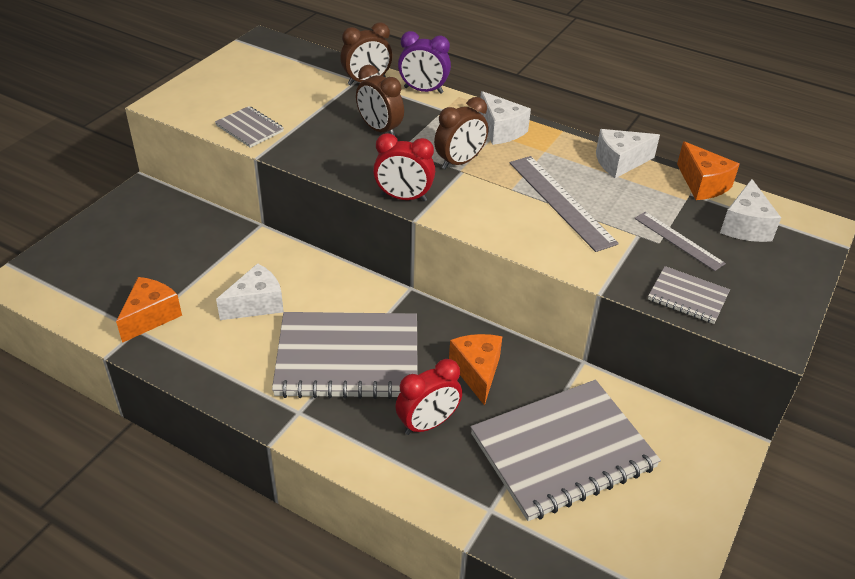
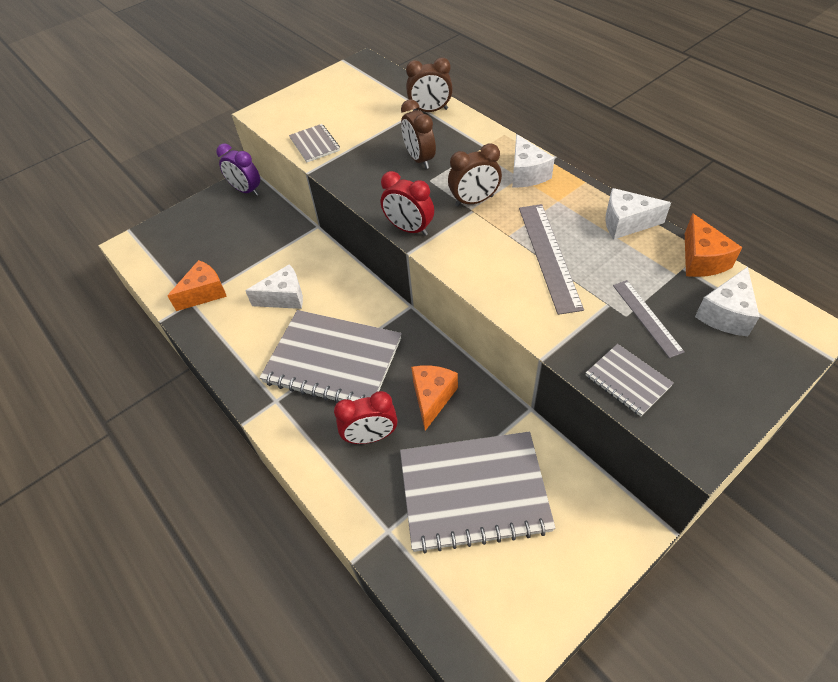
camera: 25 degrees right, 10 degrees up
(423, 90) = (475, 125): purple clock -> purple clock (246, 190)

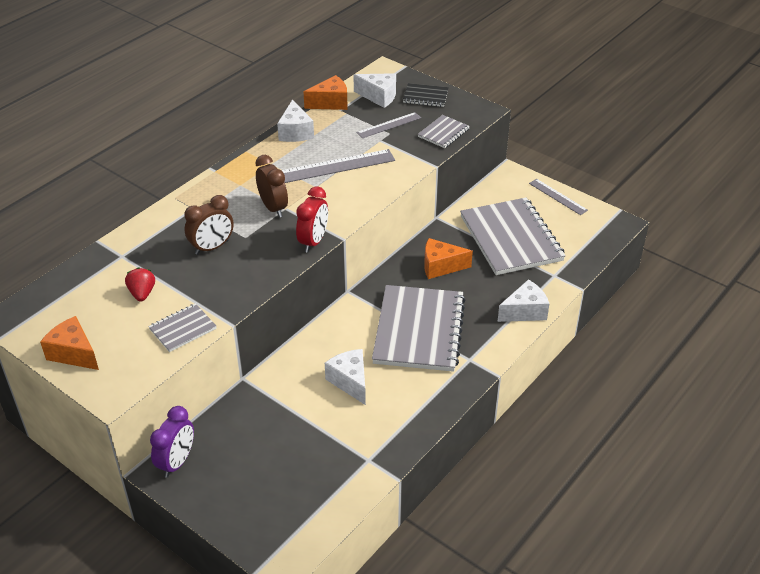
camera: 105 degrees left, 10 degrees down
(204, 293) = (353, 451): orange cheese -> orange cheese (73, 353)
(368, 121) = (142, 293): none -> red strawberry
(371, 436) = (485, 295): red clock -> none
(430, 111) = (127, 249): brown clock -> none
(526, 174) = (235, 181): white cheese -> white cheese (524, 311)
(569, 589) = (557, 197): none -> grey ruler
(734, 372) = (425, 96): none -> black notebook

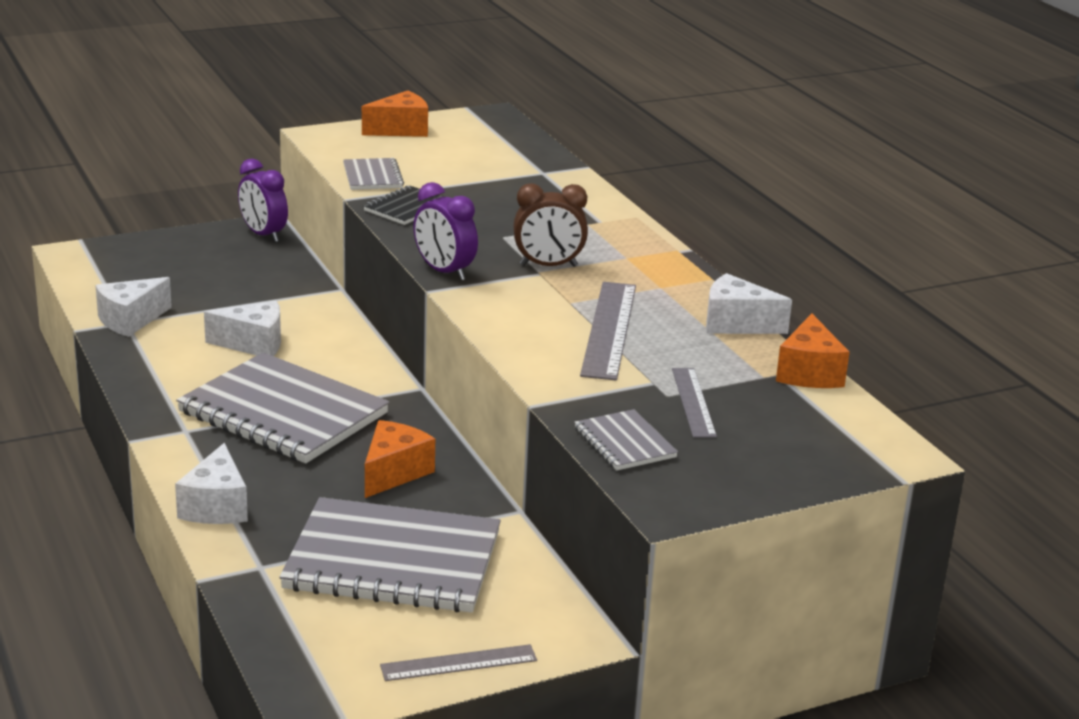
camera: 115 degrees right, 15 degrees down
(142, 293) = (459, 170): red strawberry -> none
(212, 247) = (503, 216): brown clock -> none
(313, 241) = (444, 272): red clock -> purple clock
(379, 96) = (799, 420): white cheese -> white cheese (130, 320)
(425, 96) = (766, 465): black notebook -> black notebook (407, 208)

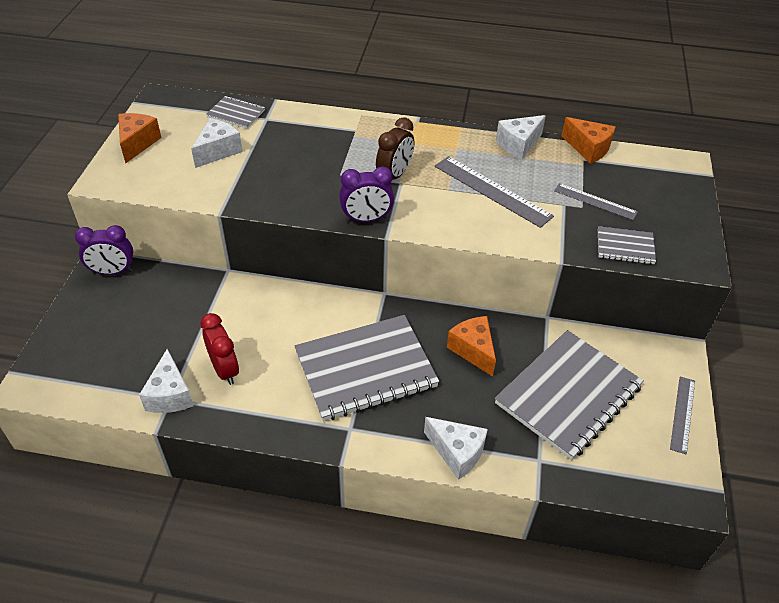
camera: 55 degrees left, 20 degrees up
(194, 336) = (225, 370): none -> red clock
(253, 344) = (263, 344): white cheese -> white cheese (218, 151)
(372, 176) = (197, 187): grey notebook -> grey notebook (236, 114)
(407, 208) = (260, 194): black notebook -> none

